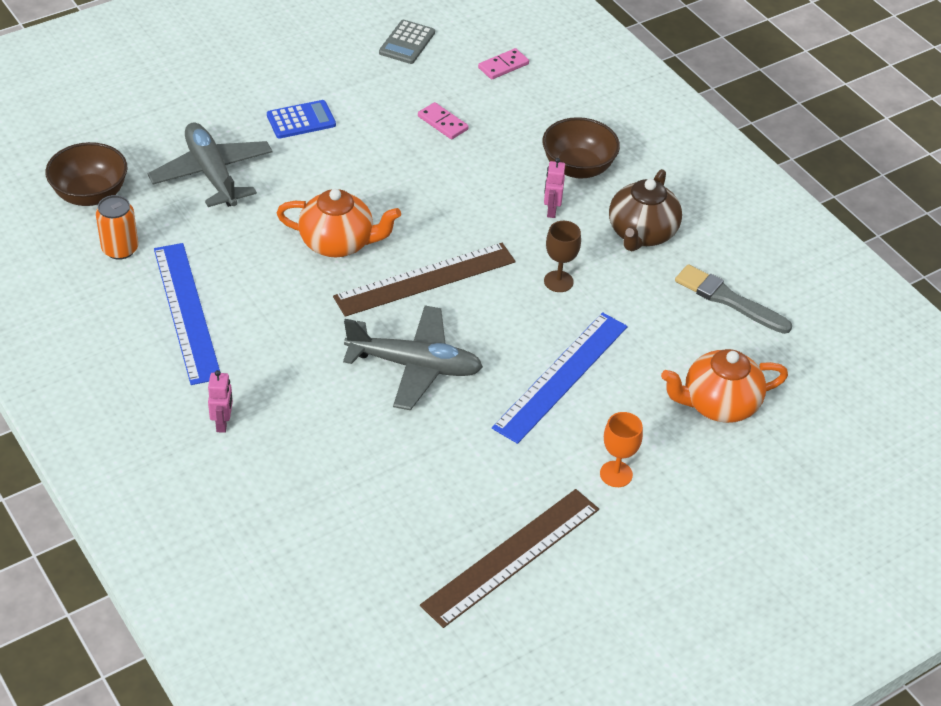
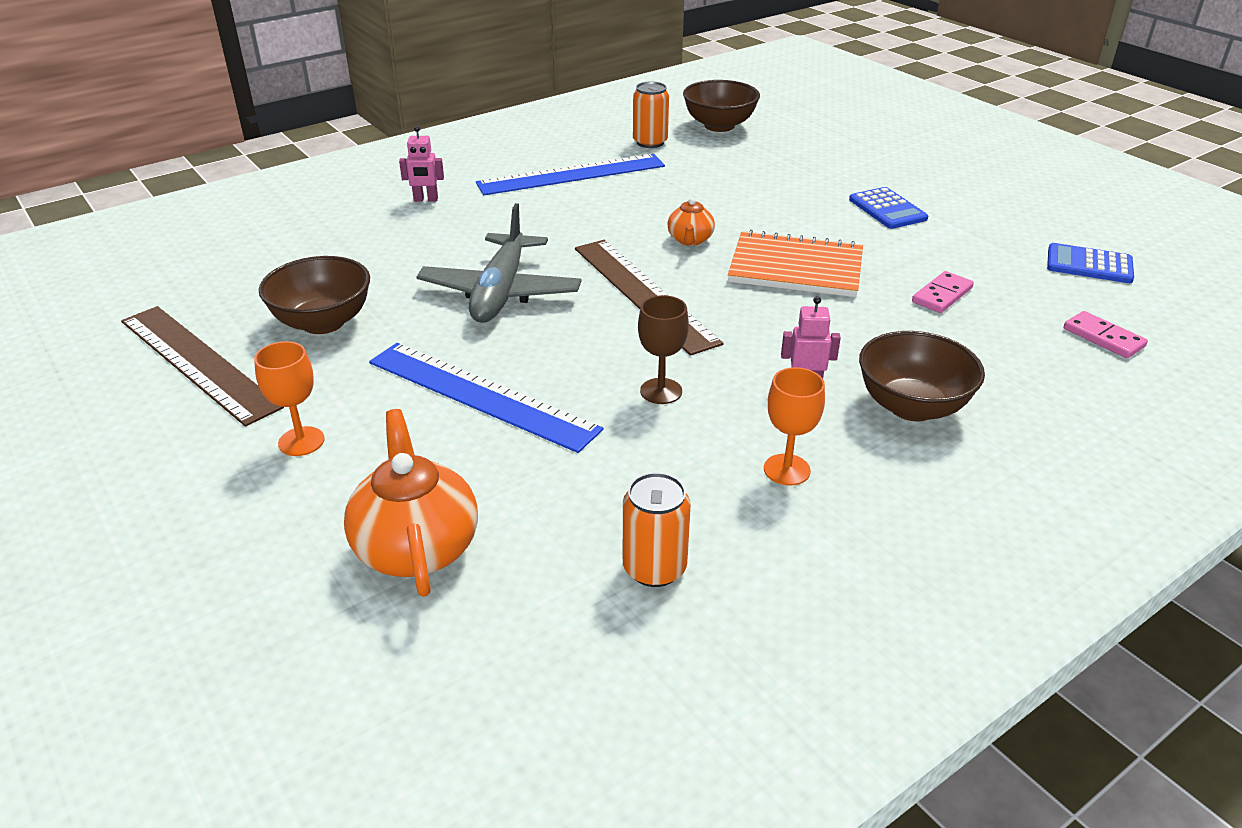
camera: 90 degrees right, 10 degrees down
(212, 174) = (773, 172): grey plane -> none
(338, 243) = (690, 240): orange teapot -> orange teapot, size x0.55
(394, 189) = (795, 268): none -> orange notebook
(407, 43) = (1089, 265): grey calculator -> blue calculator
(454, 480) = (323, 322): none -> brown bowl
(641, 233) = (786, 470): brown teapot -> orange goblet
(729, 300) = (654, 568): grey brush -> orange can

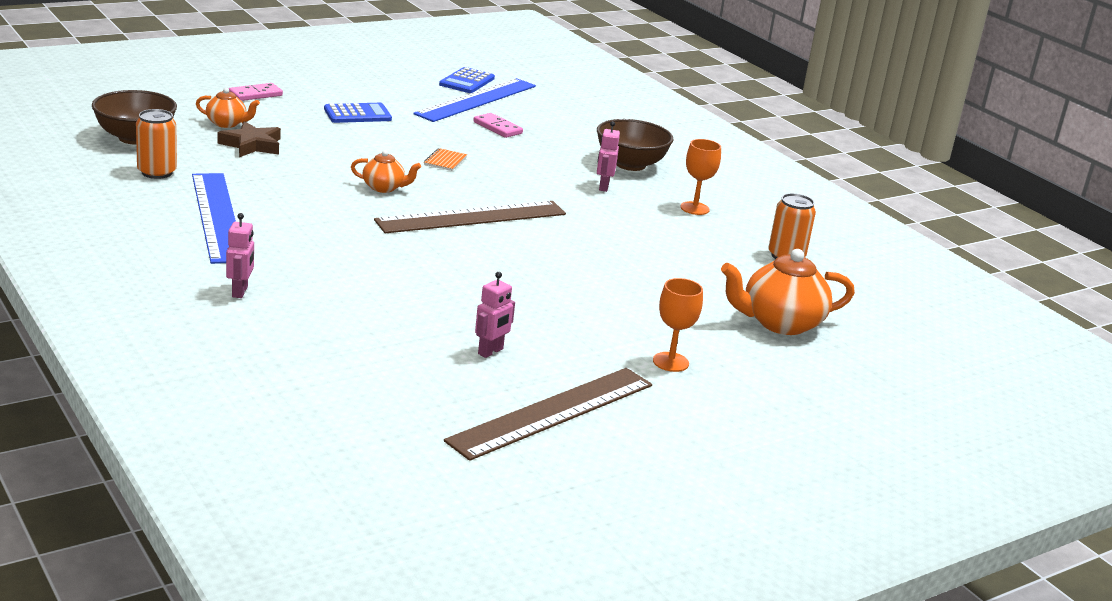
camera: 90 degrees left, 10 degrees down
(323, 322) = (491, 351): brown bowl -> pink robot
(481, 395) = (611, 291): blue ruler -> blue ruler (476, 100)
(500, 292) = (455, 271): grey plane -> none
(661, 391) = (609, 230): brown goblet -> none
(747, 170) = (251, 145): none -> brown star
(790, 154) = (227, 123): none -> orange teapot
(795, 268) = (445, 161): orange notebook -> orange notebook, size x0.41
(1103, 338) = (559, 102): pink domino -> pink domino (255, 94)

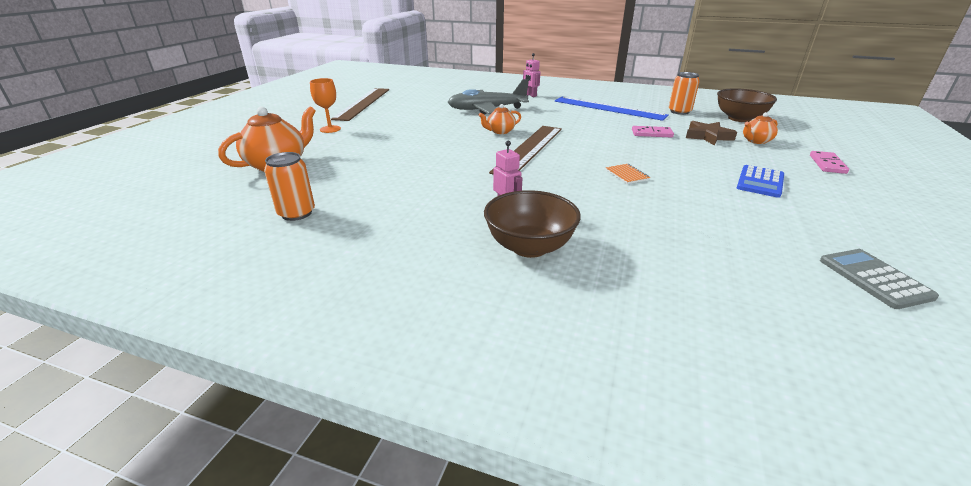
camera: 145 degrees right, 5 degrees up
(383, 295) = (487, 109): none -> grey plane
(384, 188) = (601, 144): orange teapot -> orange teapot (500, 131)
(467, 81) = (874, 278): blue calculator -> grey calculator
(476, 100) = (789, 253): blue ruler -> none
(491, 351) = (412, 109): pink robot -> none
(497, 128) = (687, 225): pink domino -> pink domino (651, 133)
(694, 208) = (413, 224): orange goblet -> none

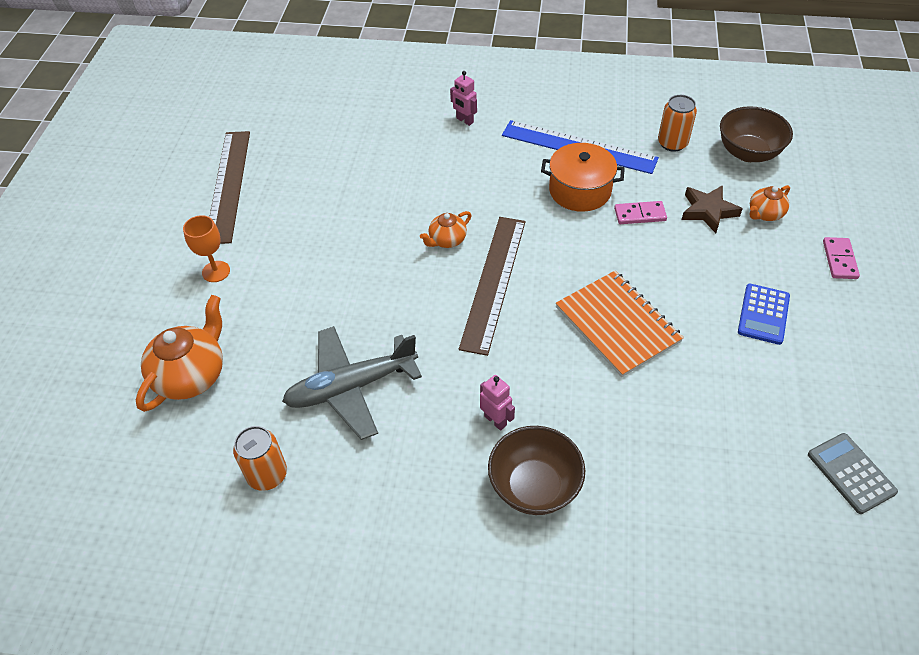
camera: 10 degrees left, 20 degrees up
(487, 109) = (413, 177): grey plane -> grey plane (351, 387)
(606, 122) = (580, 190): none -> orange pot
(626, 175) = (617, 325): orange notebook -> orange notebook, size x2.44

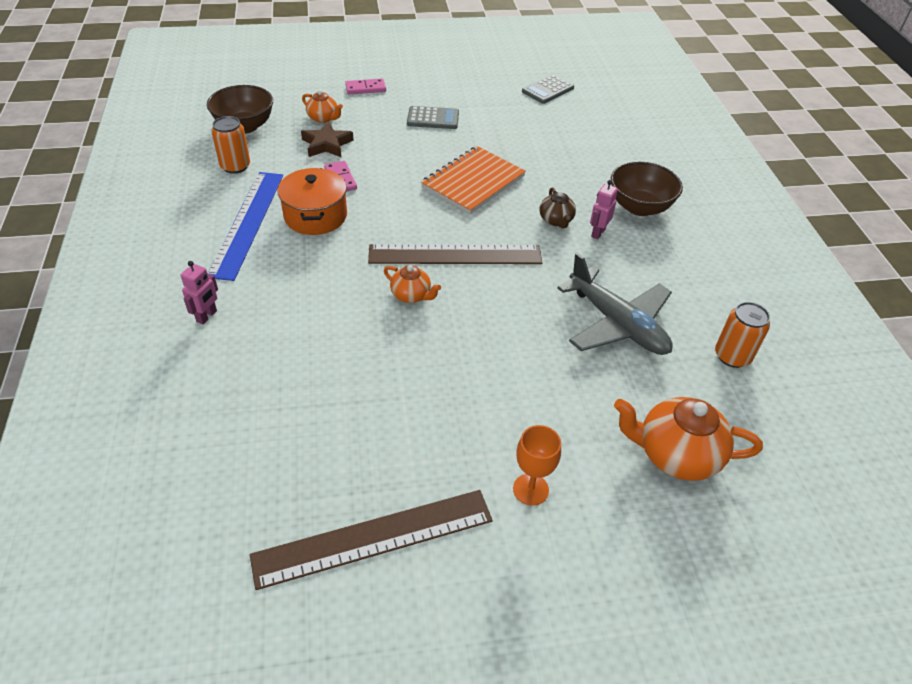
camera: 110 degrees left, 5 degrees down
(528, 385) = (556, 220): none -> brown teapot
(763, 314) = (433, 118): blue calculator -> grey calculator

